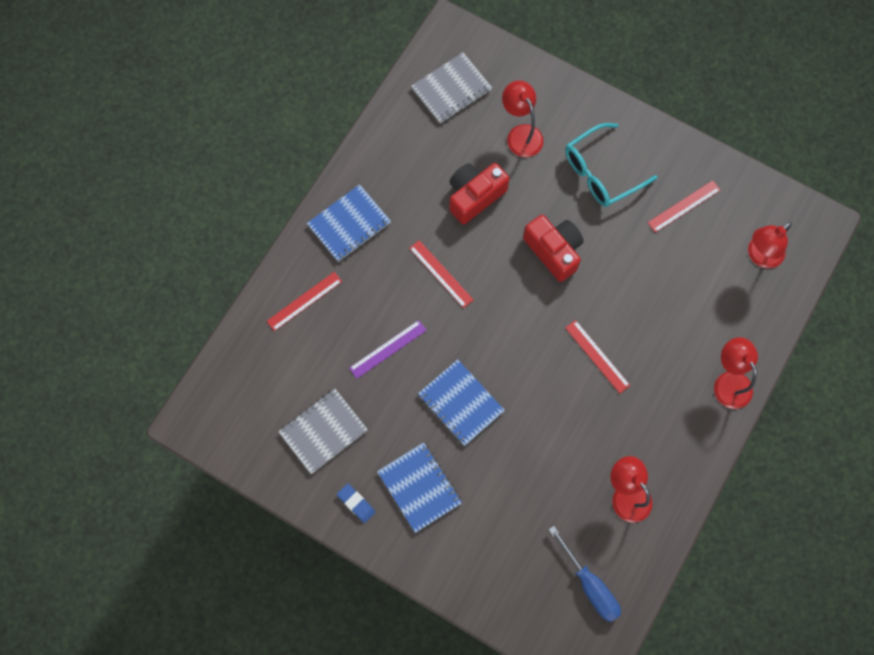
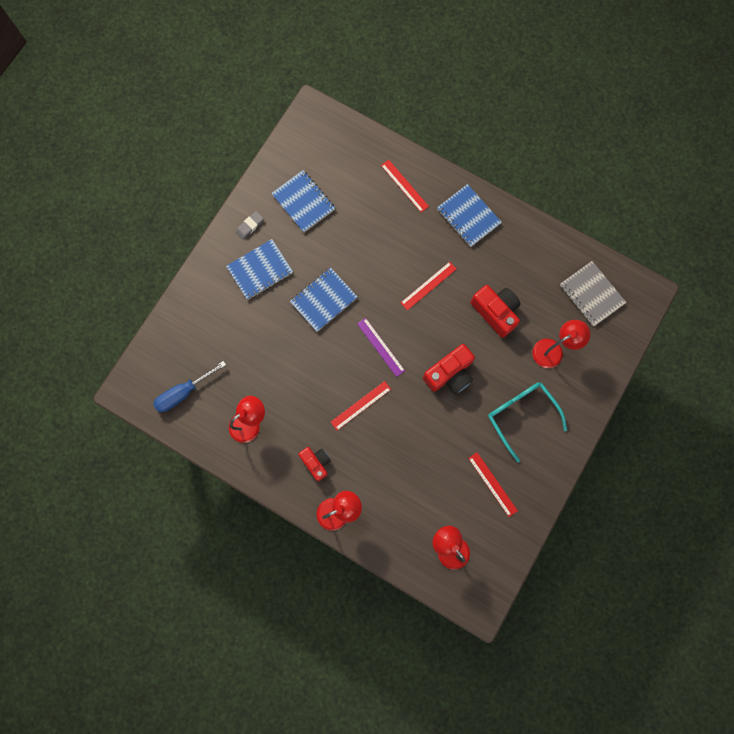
camera: 90 degrees right, 5 degrees up
(323, 431) = (303, 202): grey notebook -> blue notebook
(356, 503) = (250, 226): blue eraser -> grey eraser
(388, 349) = (366, 246): purple ruler -> purple ruler (380, 347)
(671, 410) = (316, 462): none -> red camera

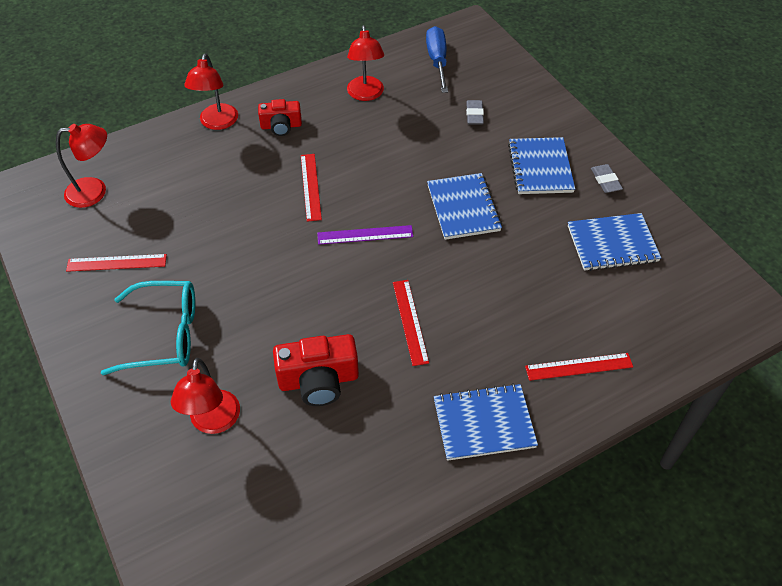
camera: 120 degrees right, 25 degrees down
(230, 336) = (474, 114): none -> grey eraser
(449, 374) = (278, 286): red camera -> none
(591, 294) = (251, 527): grey notebook -> none

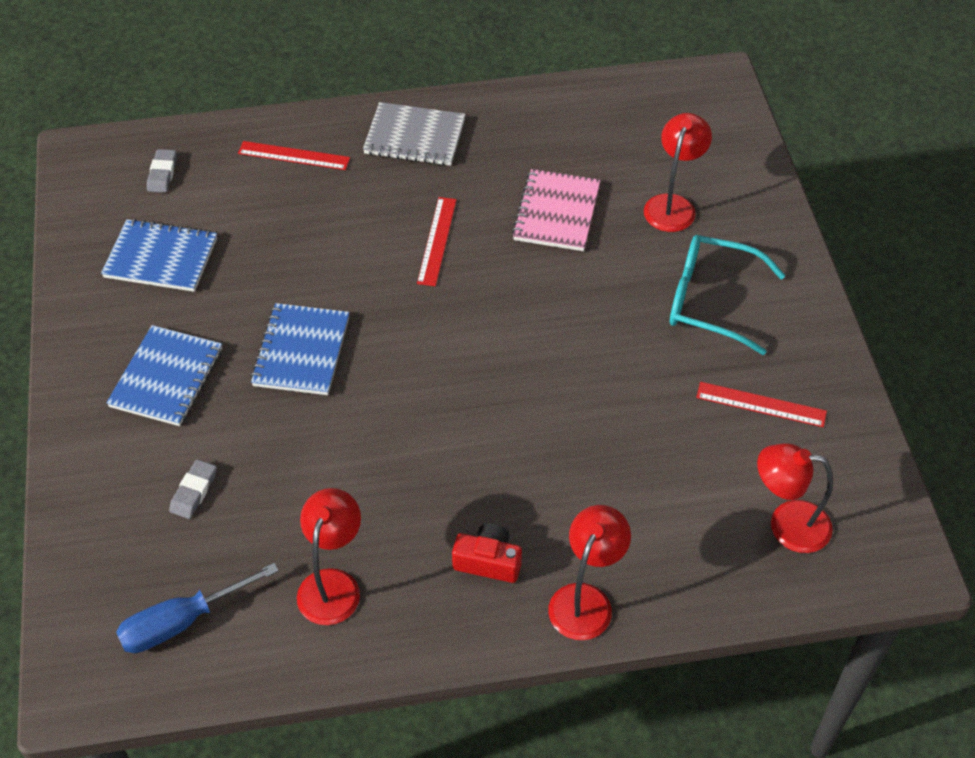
camera: 160 degrees left, 0 degrees up
(311, 186) = (482, 441): red ruler -> none
(318, 380) = (556, 212): red camera -> pink notebook
(365, 235) = (440, 352): purple ruler -> none
(437, 60) = (181, 622): blue screwdriver -> blue screwdriver turned 45 degrees clockwise
(484, 423) = (415, 137): blue notebook -> grey notebook
(605, 181) = (101, 335): grey eraser -> grey eraser (162, 174)

